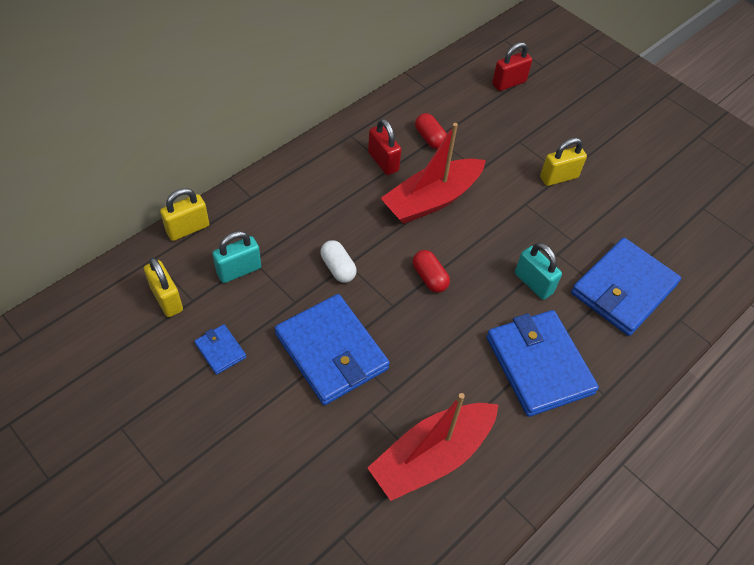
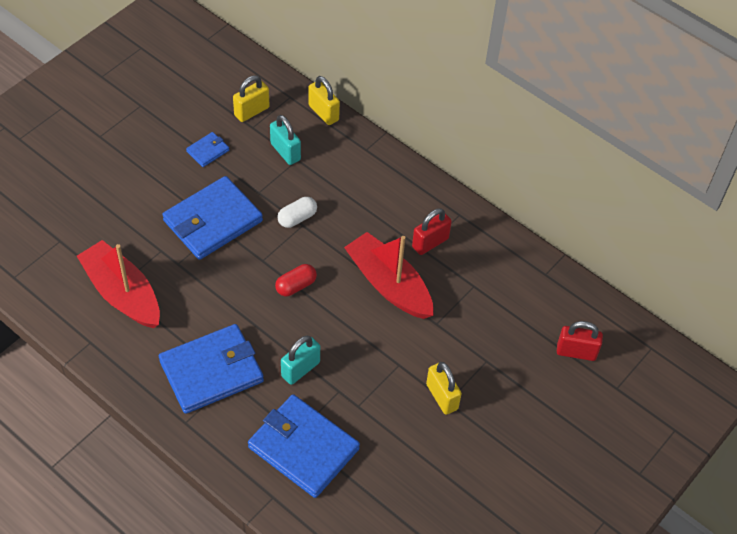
camera: 85 degrees right, 0 degrees up
(430, 138) = (471, 280): red capsule -> none
(509, 83) = (576, 352): red padlock -> red padlock turned 45 degrees counterclockwise

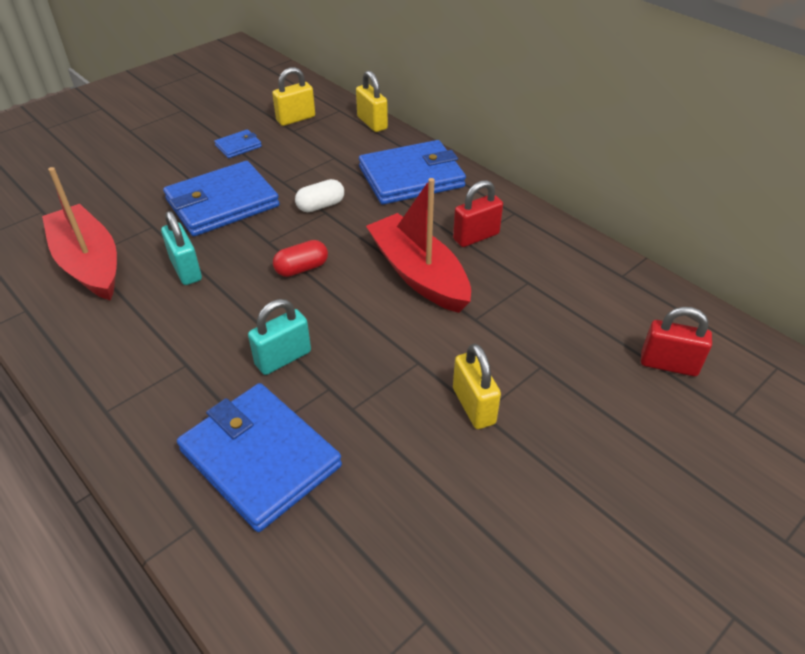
camera: 10 degrees right, 10 degrees down
(211, 371) = (164, 352): blue wallet -> blue wallet (411, 177)
(285, 152) = (323, 150): turquoise padlock -> turquoise padlock (186, 270)

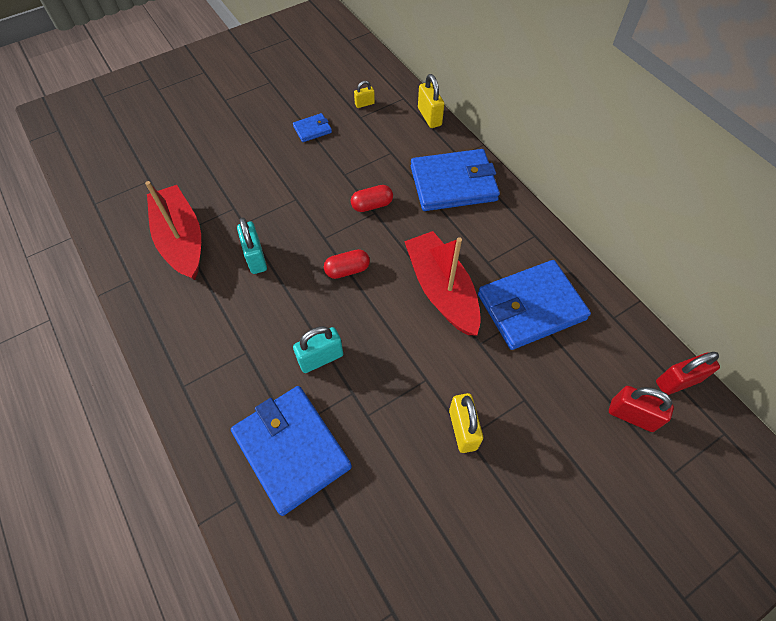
camera: 10 degrees right, 15 degrees up
(222, 203) = (292, 191): blue wallet -> blue wallet (531, 307)
(296, 119) = (364, 104): yellow padlock -> yellow padlock, size x0.58
(320, 206) = (372, 205): white capsule -> red capsule
(476, 236) = (497, 257): red padlock -> red padlock (677, 381)

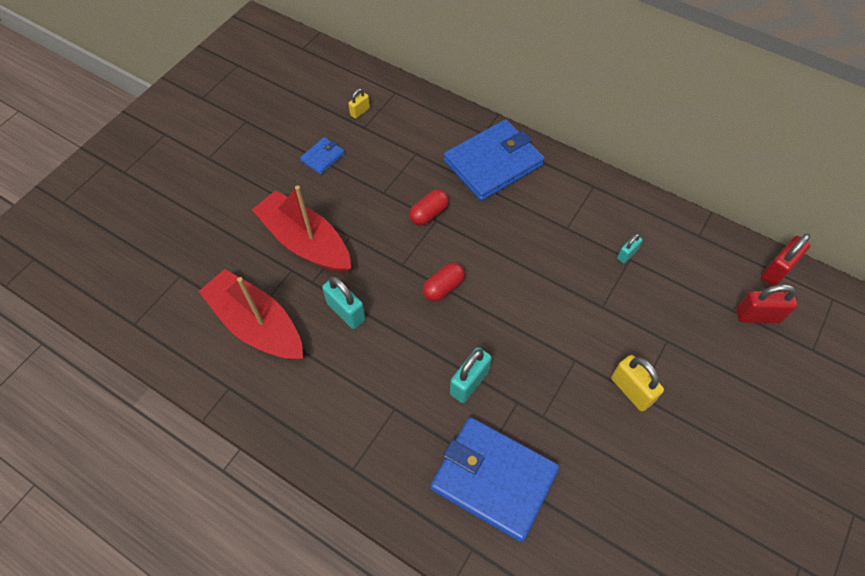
camera: 25 degrees left, 0 degrees up
(429, 117) = (432, 103): yellow padlock -> none
(441, 290) = (541, 271): red boat -> red boat (305, 242)
(531, 307) = (627, 254): blue wallet -> turquoise padlock

